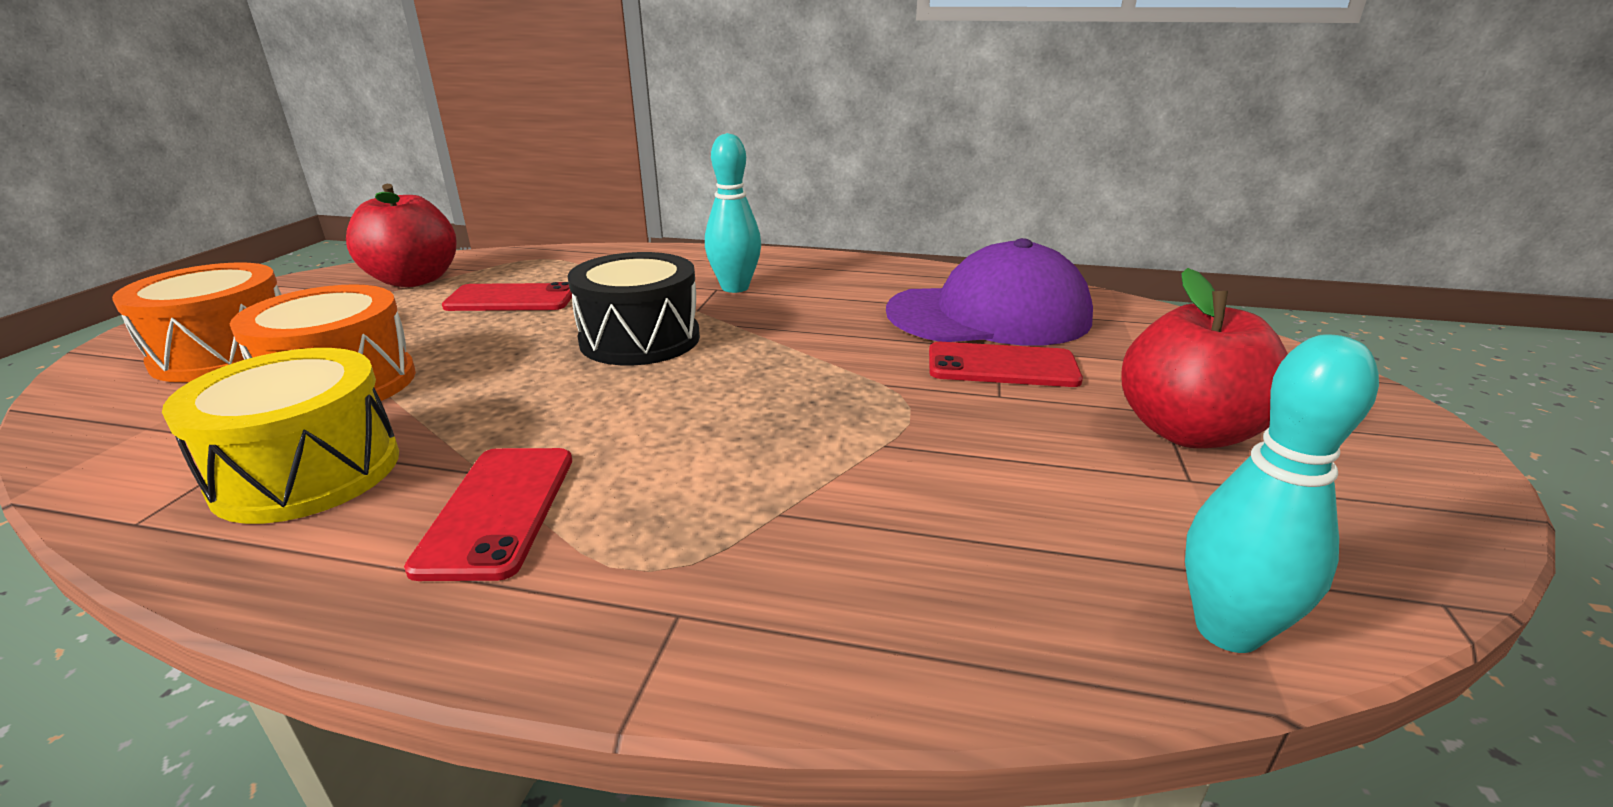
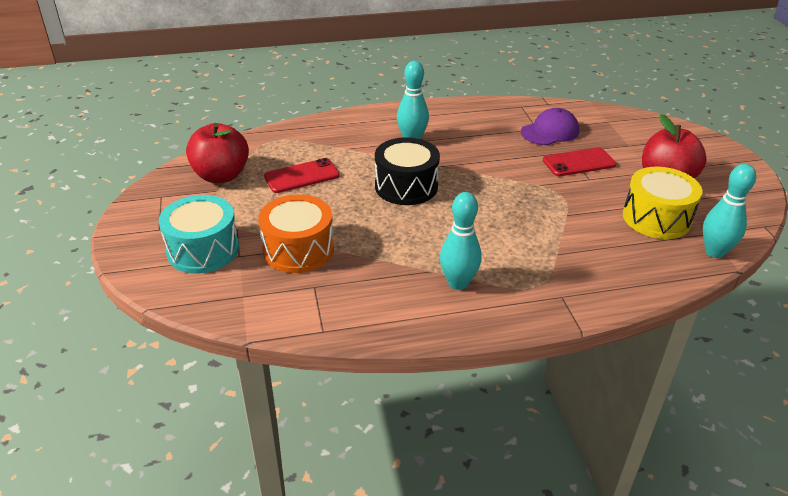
camera: 25 degrees left, 10 degrees up
(226, 353) = (203, 250): orange drum -> turquoise drum
(308, 472) = (358, 292): yellow drum -> yellow drum (656, 218)
(498, 510) = (458, 283): red phone -> turquoise bowling pin
(989, 315) = (550, 131): purple cap -> purple cap, size x0.59

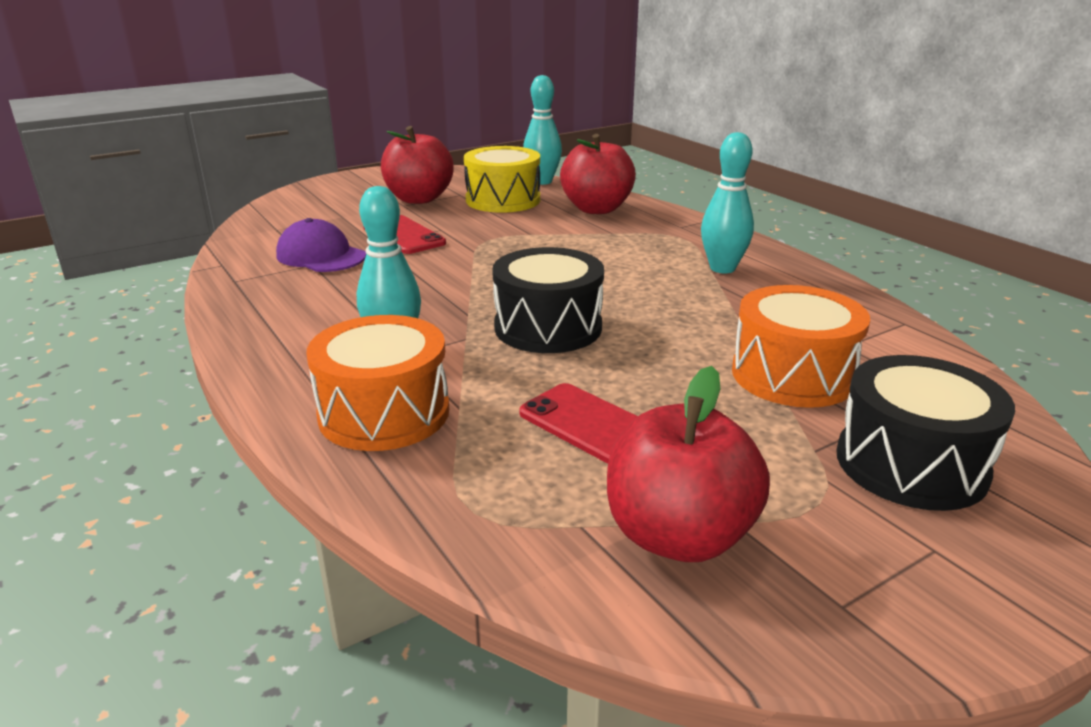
camera: 110 degrees left, 10 degrees down
(203, 250) = (911, 464): turquoise drum -> black drum
(352, 131) = (384, 413): none -> orange drum
(621, 262) = (596, 209): none -> red apple

